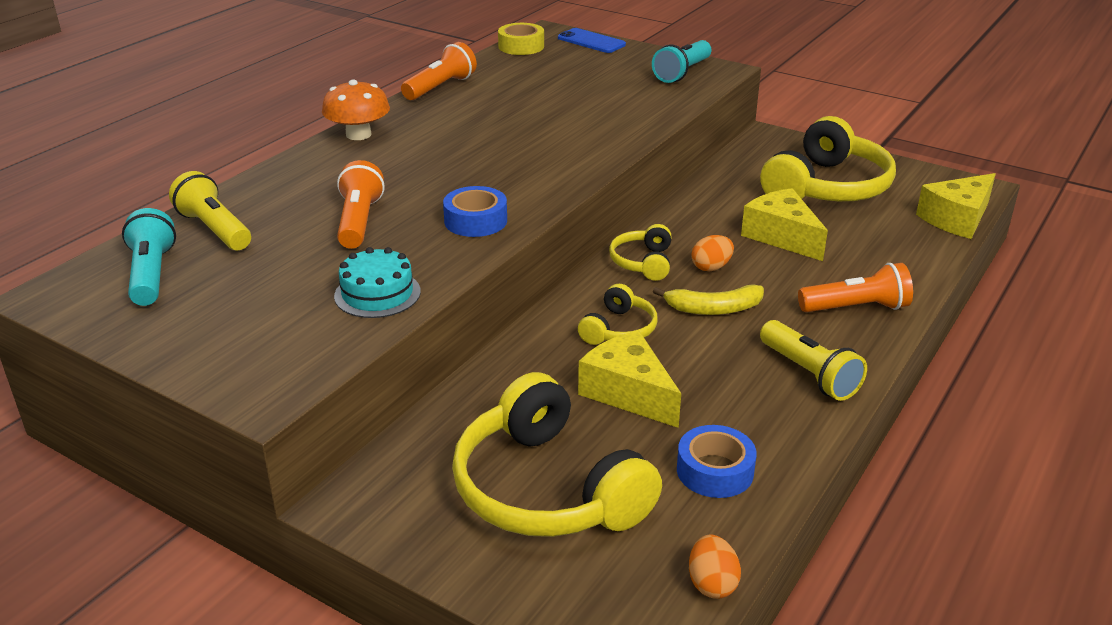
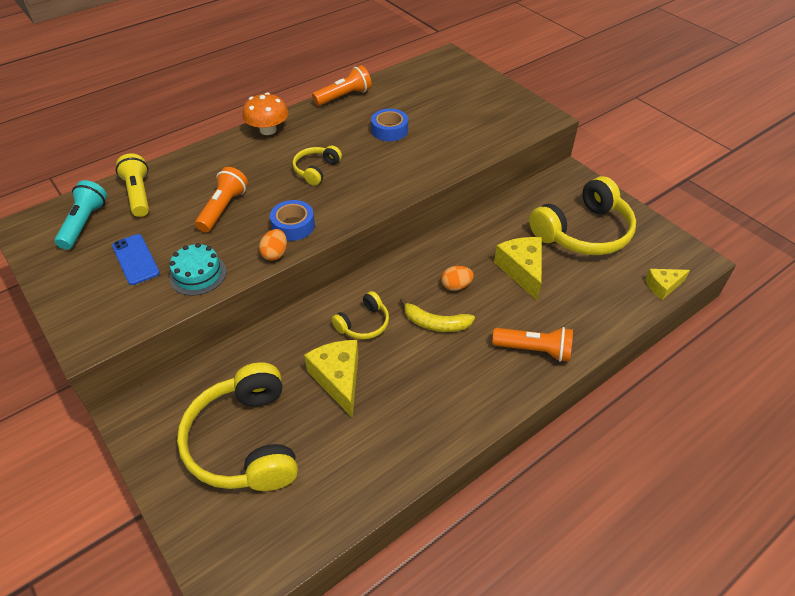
camera: 20 degrees right, 15 degrees up
(521, 46) = (420, 67): yellow tape -> none
(591, 41) = (472, 71): blue phone -> blue phone (135, 259)
(643, 262) = (413, 270): yellow headphones -> yellow headphones (316, 170)
(682, 73) = (517, 115): turquoise flashlight -> none
(712, 584) = (298, 550): orange egg -> orange egg (275, 254)
(715, 471) = (353, 461): blue tape -> blue tape (389, 130)
(809, 374) = (465, 399): yellow flashlight -> none
(957, 219) = (663, 286): yellow cheese -> yellow cheese, size x0.61

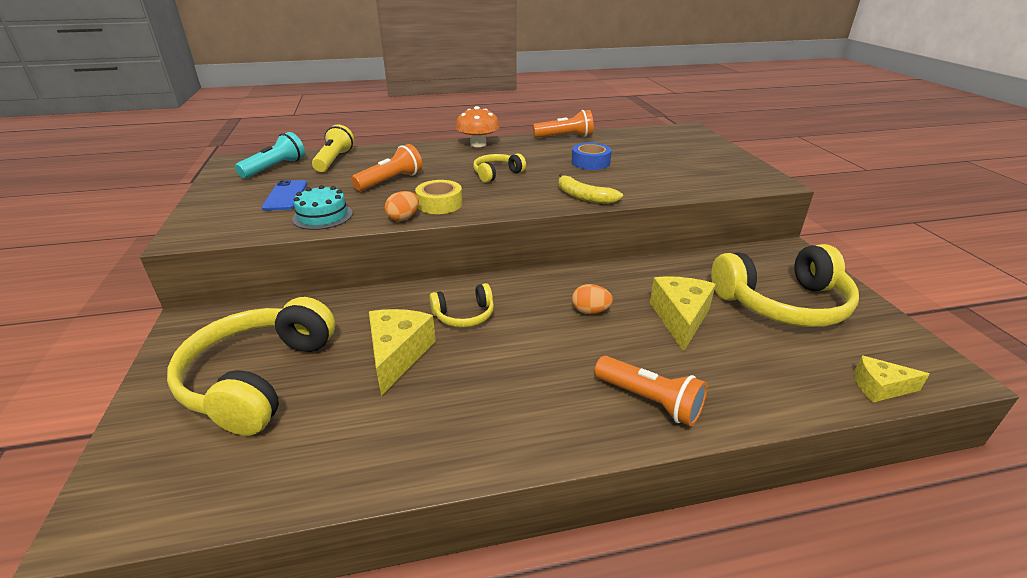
camera: 25 degrees right, 15 degrees down
(293, 226) = (439, 204): blue tape -> yellow tape
(435, 323) = (542, 337): yellow banana -> yellow banana (583, 196)

